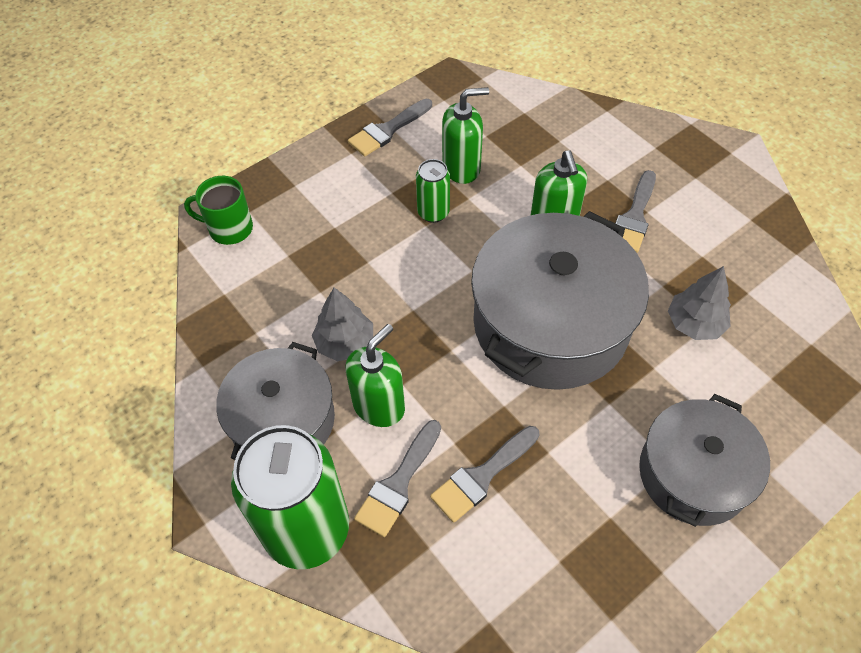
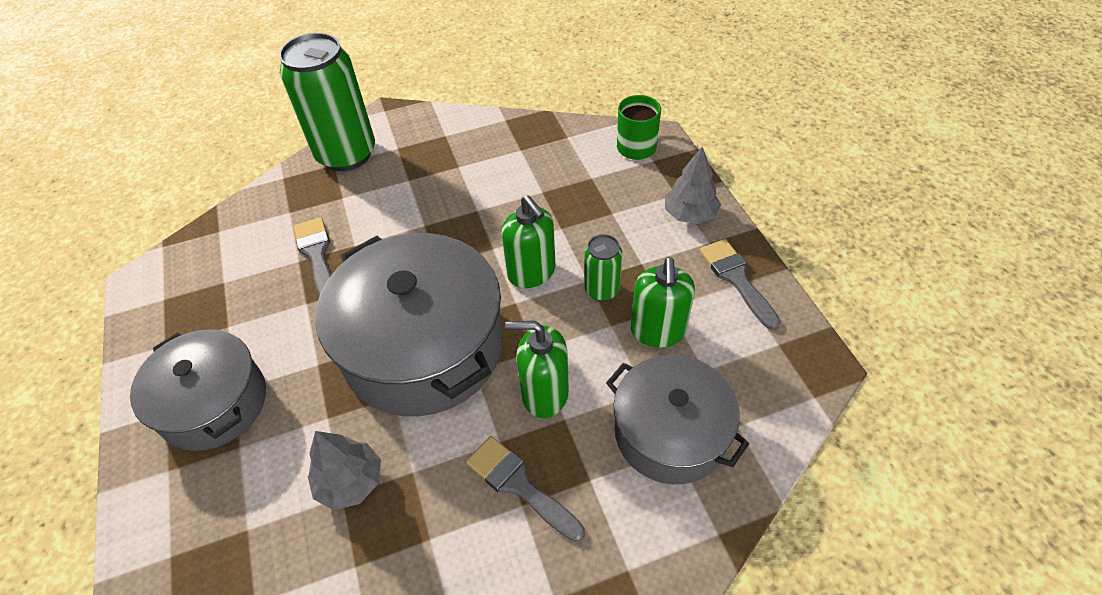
camera: 110 degrees right, 5 degrees down
(282, 420) = (435, 154): grey pot -> grey pot (670, 432)
(345, 343) = (482, 198): grey tree -> grey tree (690, 215)
(379, 406) = (414, 207): green soap dispenser -> green soap dispenser (531, 272)
(398, 483) = (345, 205): grey brush -> none

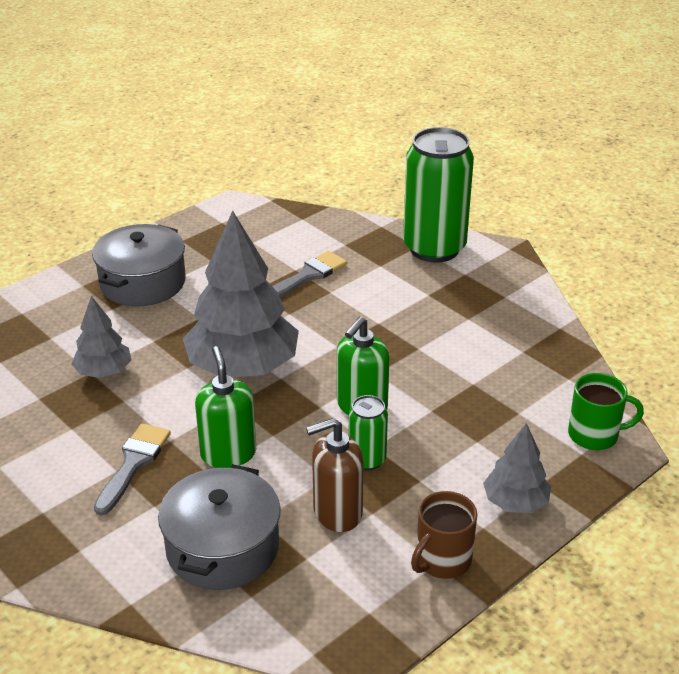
camera: 65 degrees right, 15 degrees down
(423, 347) = (242, 367): grey pot -> grey tree
(658, 331) = (337, 512): green soap dispenser -> brown soap dispenser
(736, 279) = (442, 560): grey brush -> brown mug

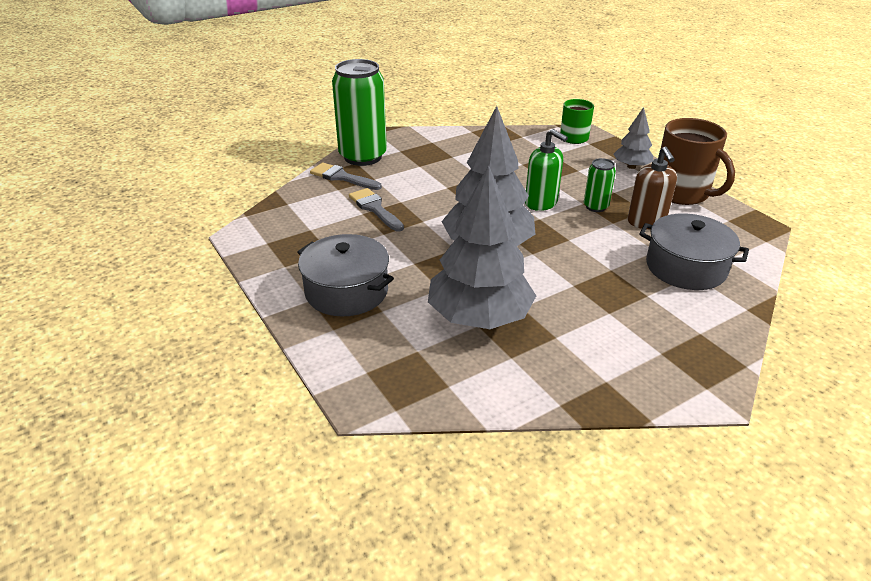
camera: 80 degrees left, 0 degrees up
(103, 372) = (479, 317): grey tree -> grey tree, size x1.96
(133, 464) = (601, 303): grey brush -> grey brush (342, 177)
(228, 453) = (589, 259): green soap dispenser -> none
(442, 560) = (681, 193): brown mug -> brown mug, size x1.67

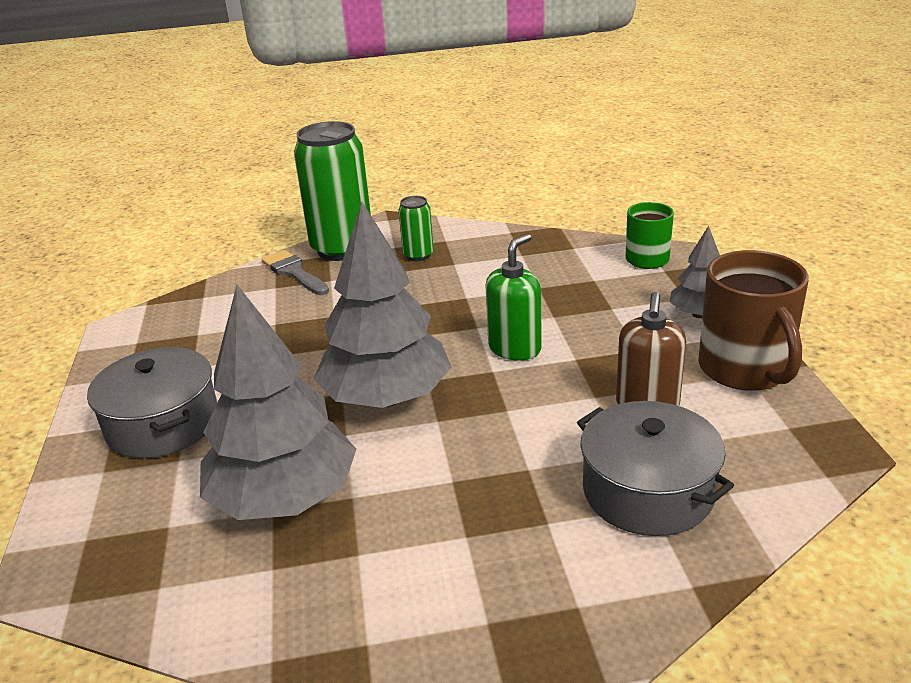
camera: 25 degrees right, 5 degrees down
(375, 208) = (294, 320): grey brush -> none
(541, 203) = (515, 348): green soap dispenser -> green soap dispenser turned 120 degrees counterclockwise
(595, 207) = (589, 367): green can -> green can (418, 255)

